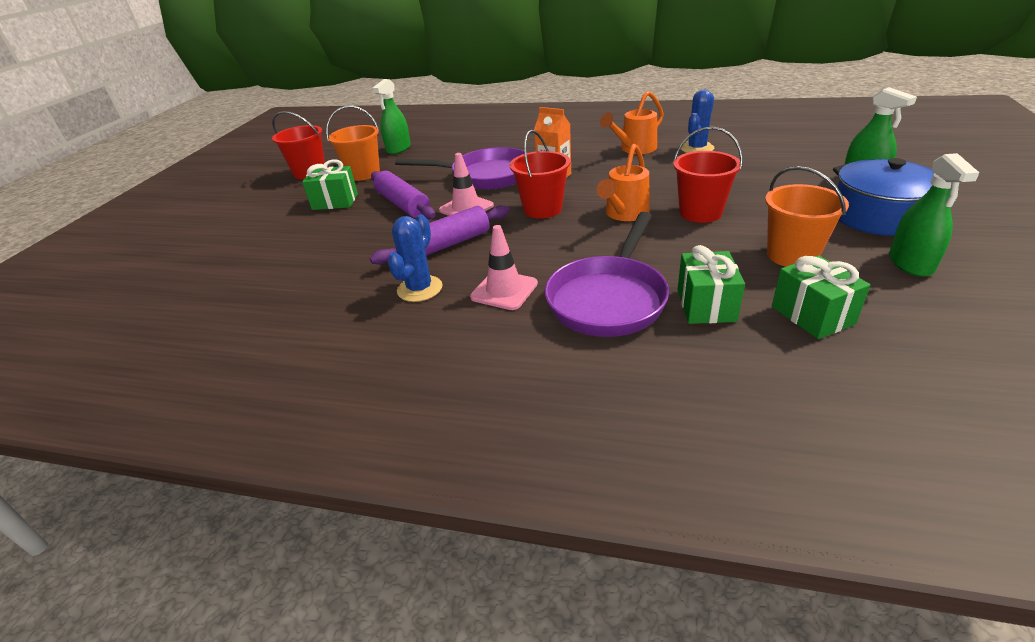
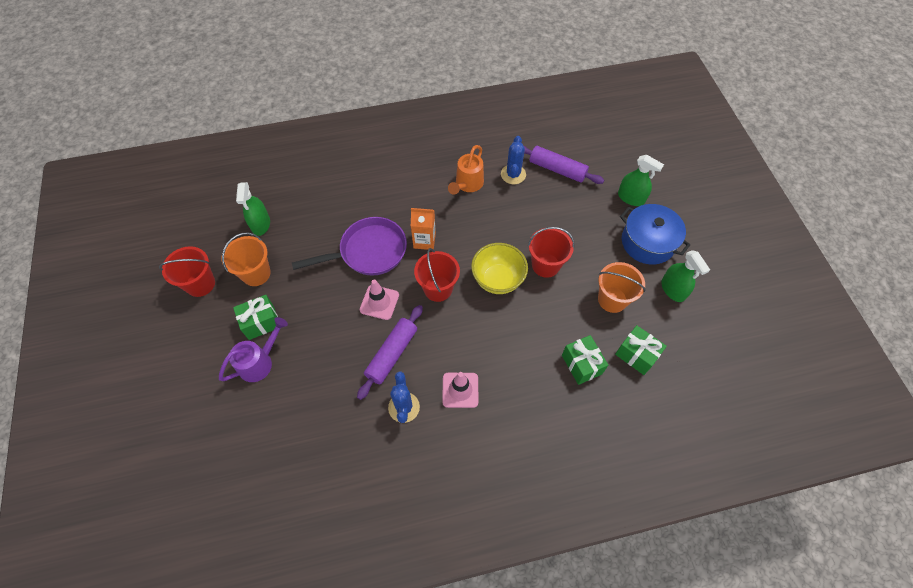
camera: 30 degrees left, 25 degrees up
(305, 225) = (259, 362): none -> purple watering can
(403, 204) = (324, 311): purple rolling pin -> purple rolling pin (557, 169)
(609, 299) = (526, 377): purple pan -> none
(624, 214) = (497, 280): orange watering can -> yellow bowl

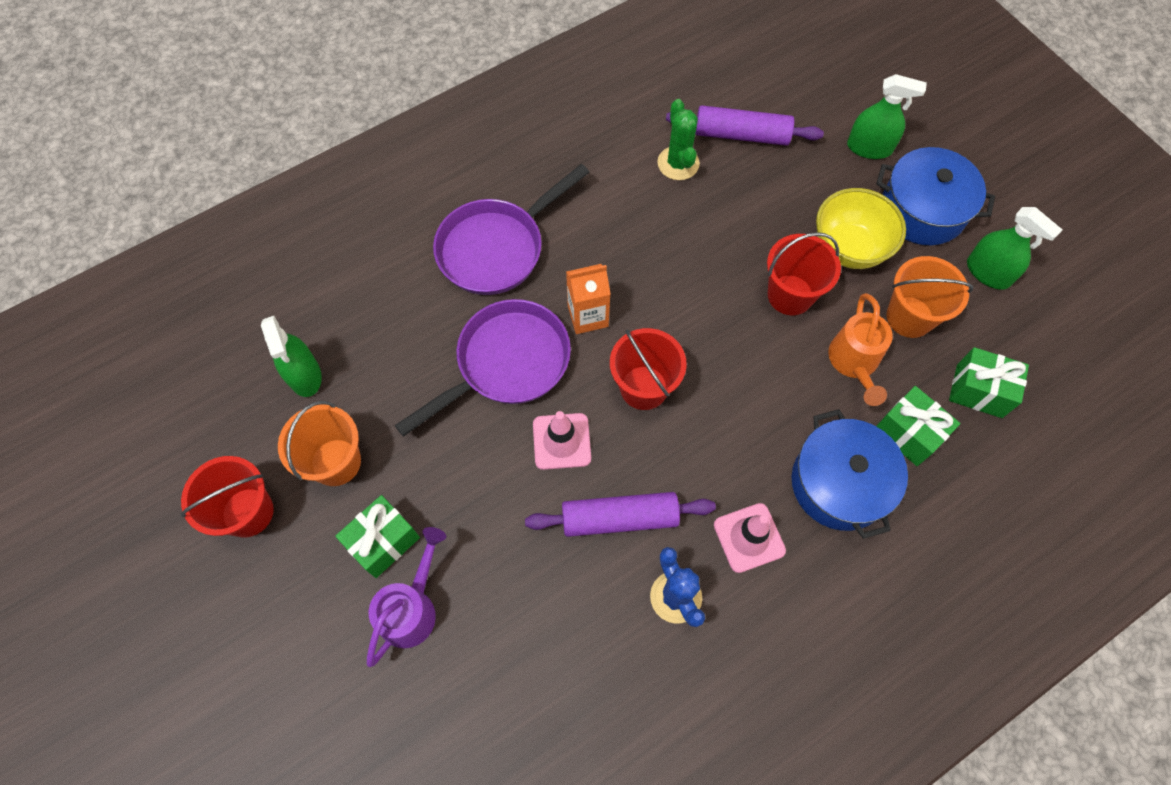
camera: 20 degrees left, 5 degrees up
(391, 190) = (496, 248): none -> purple pan
(392, 354) = (619, 518): purple rolling pin -> purple rolling pin turned 75 degrees clockwise
(467, 184) = (614, 201): orange watering can -> orange watering can (854, 363)
(497, 280) = (729, 342): yellow bowl -> yellow bowl (848, 248)
(513, 174) = (678, 163): blue cactus -> green cactus
(527, 378) = (839, 483): none -> blue pot

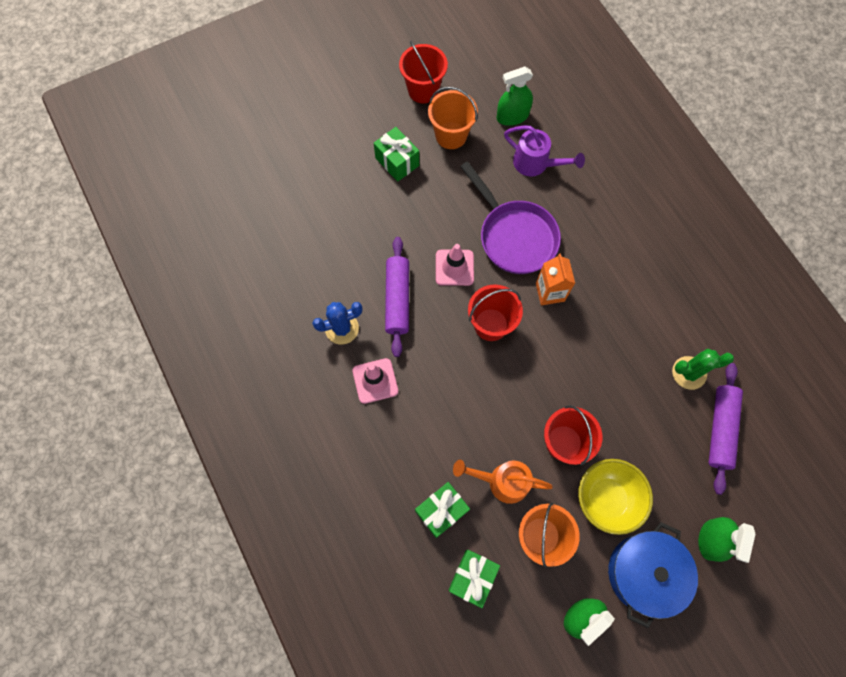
camera: 95 degrees right, 5 degrees up
(412, 608) = (354, 177): purple watering can -> purple watering can (535, 164)
(496, 248) = (608, 234): purple pan -> none
(839, 483) = (407, 450): blue pot -> none

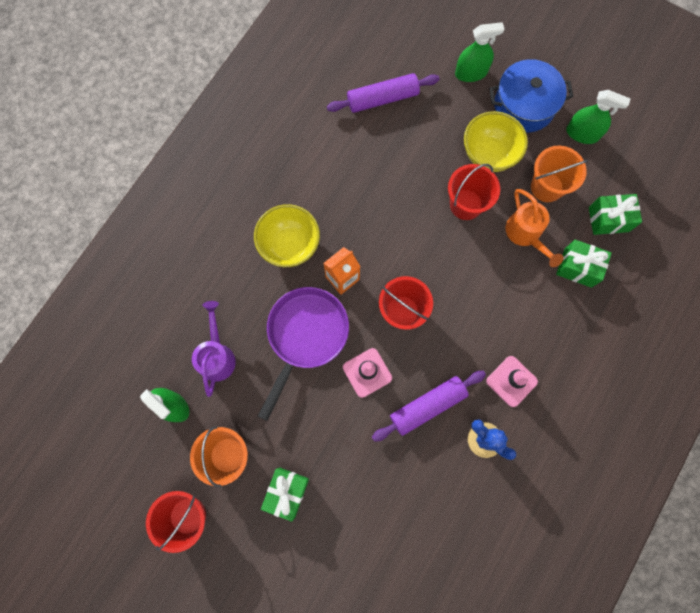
camera: 120 degrees left, 5 degrees up
(604, 265) = (289, 245): none -> yellow bowl
(689, 373) = (349, 139): green cactus -> none

